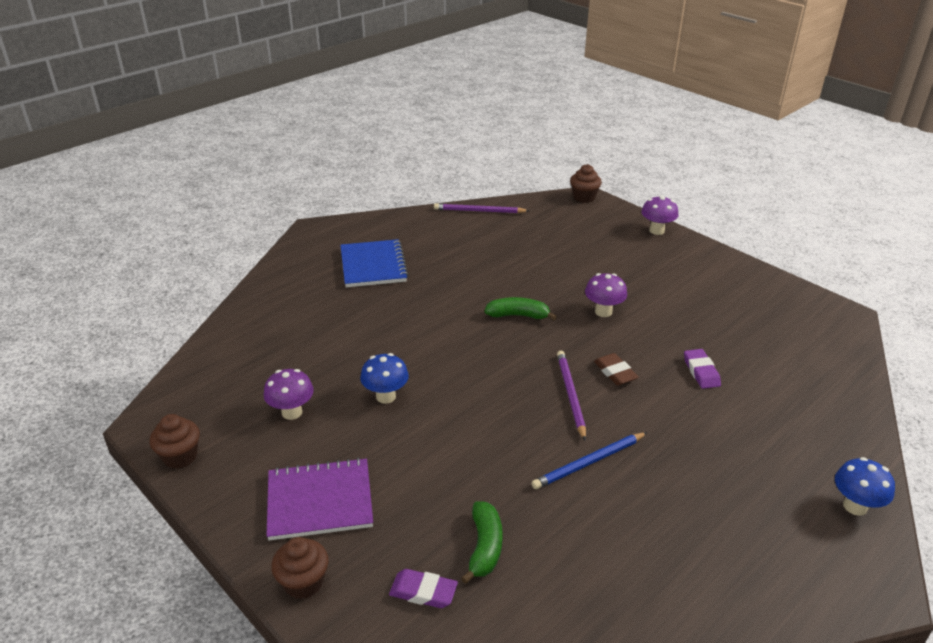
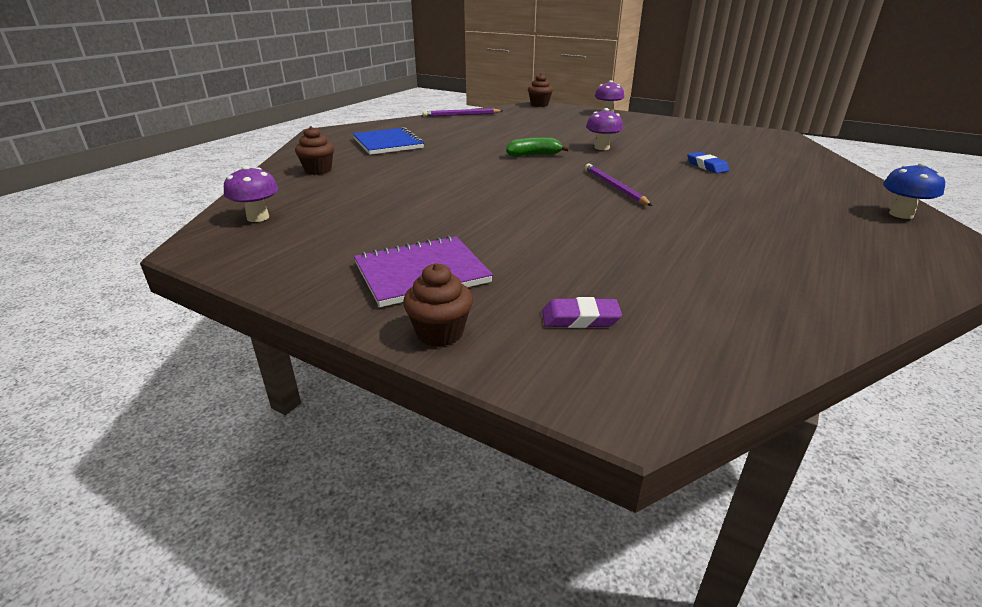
camera: 15 degrees left, 5 degrees down
(180, 456) = (243, 264): brown cupcake -> brown cupcake (318, 170)
(292, 412) = (357, 223): purple mushroom -> purple mushroom (258, 217)
(386, 396) = (447, 205): blue mushroom -> none
(484, 547) = (617, 279): green banana -> none
(589, 463) = (665, 219): blue pencil -> none
(615, 372) = (640, 173): brown eraser -> none
(701, 372) = (707, 166): purple eraser -> blue eraser

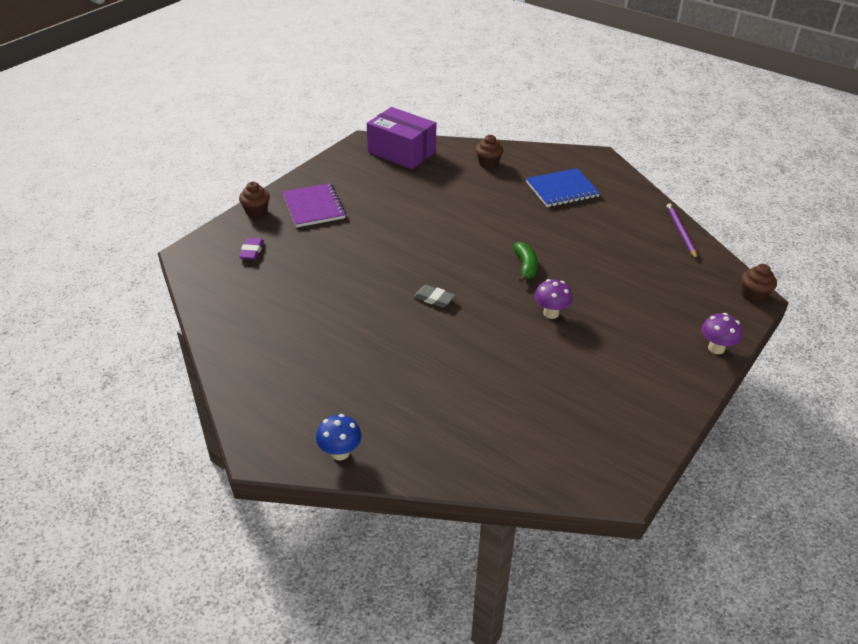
camera: 95 degrees right, 10 degrees up
(258, 217) = (401, 152): purple mushroom -> purple box
(614, 187) = (434, 299): purple pencil -> grey eraser
(707, 166) = (485, 372): blue eraser -> none

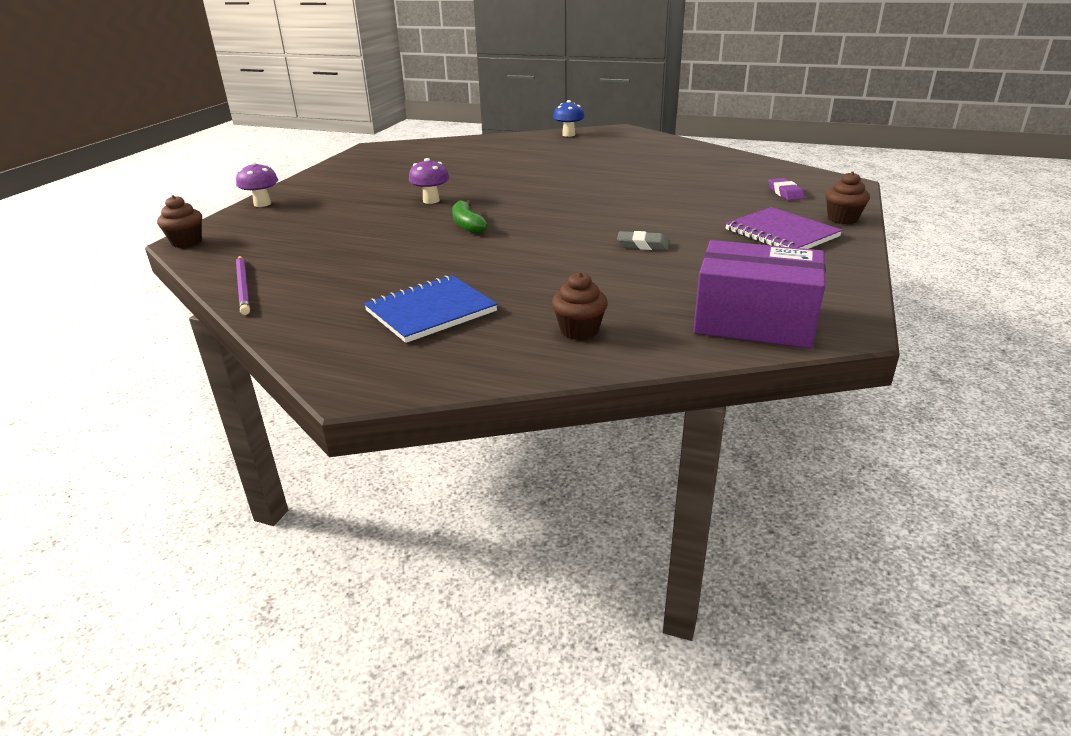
camera: 165 degrees right, 10 degrees down
(434, 299) = (556, 193): grey eraser -> grey eraser (642, 245)

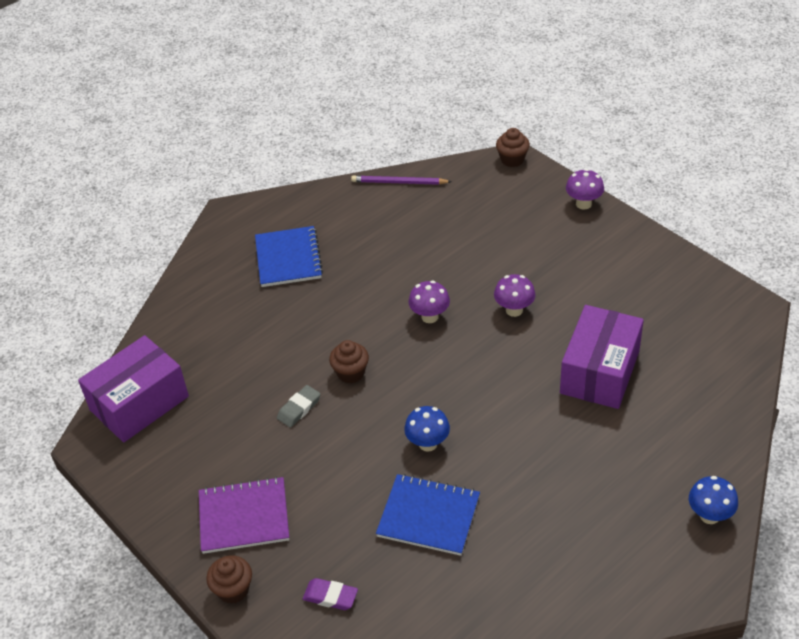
camera: 120 degrees right, 15 degrees up
(467, 225) = (430, 317): green banana -> purple mushroom
(477, 169) = (600, 372): none -> purple box
(579, 331) = (205, 316): brown cupcake -> brown cupcake (350, 373)
(612, 197) = (428, 443): none -> blue mushroom
(675, 184) = (428, 516): none -> blue notebook

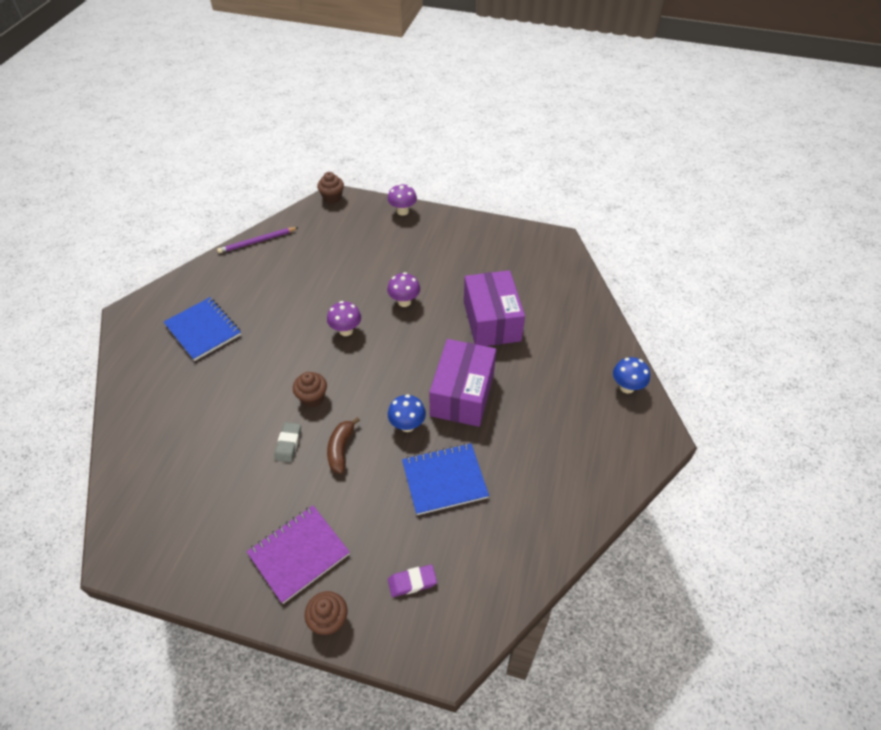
camera: 35 degrees left, 5 degrees up
(139, 403) = (143, 503): purple box -> purple box (462, 394)
(345, 437) = (341, 449): none -> brown banana

